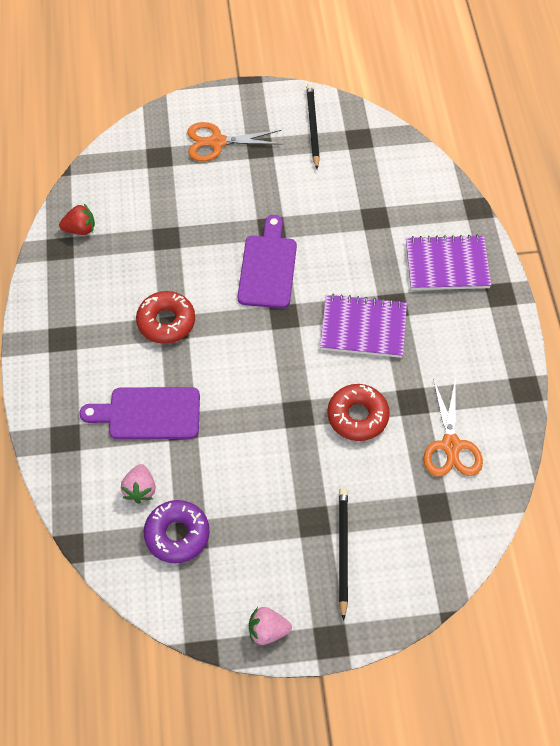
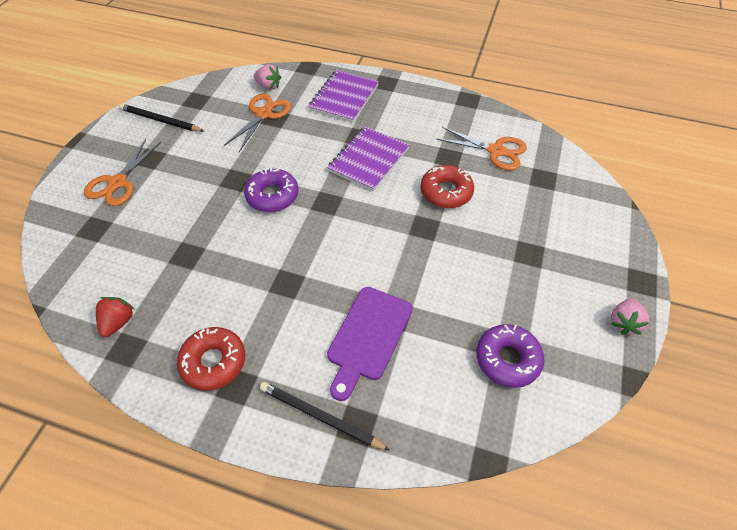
camera: 65 degrees left, 5 degrees down
(140, 489) = (447, 374): pink strawberry -> pink strawberry (268, 86)
(166, 322) = (277, 287): red donut -> red donut (213, 362)
(268, 267) = (272, 196): purple cutting board -> purple donut
(342, 551) = (563, 245): black pencil -> black pencil (320, 417)
(374, 205) = (263, 114): none -> orange scissors

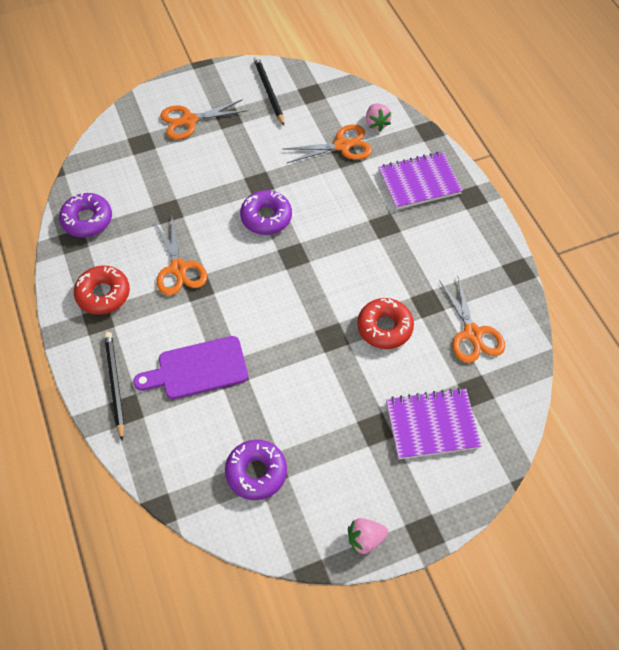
camera: 50 degrees right, 5 degrees up
(118, 322) = (87, 220): red strawberry -> purple donut
(253, 285) = (178, 268): none -> orange scissors
(368, 160) = (365, 250): purple notebook -> purple notebook (432, 425)

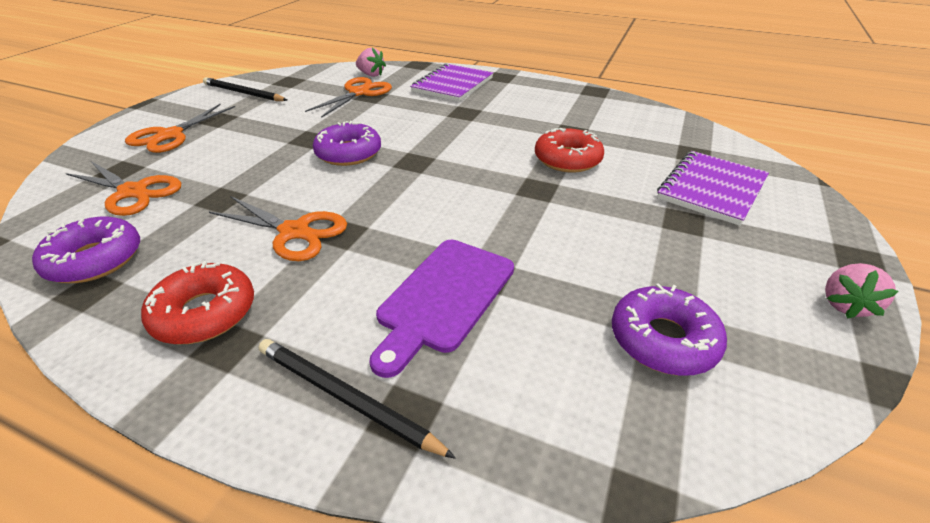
camera: 45 degrees left, 20 degrees down
(472, 333) = (630, 129): orange scissors -> orange scissors (133, 192)

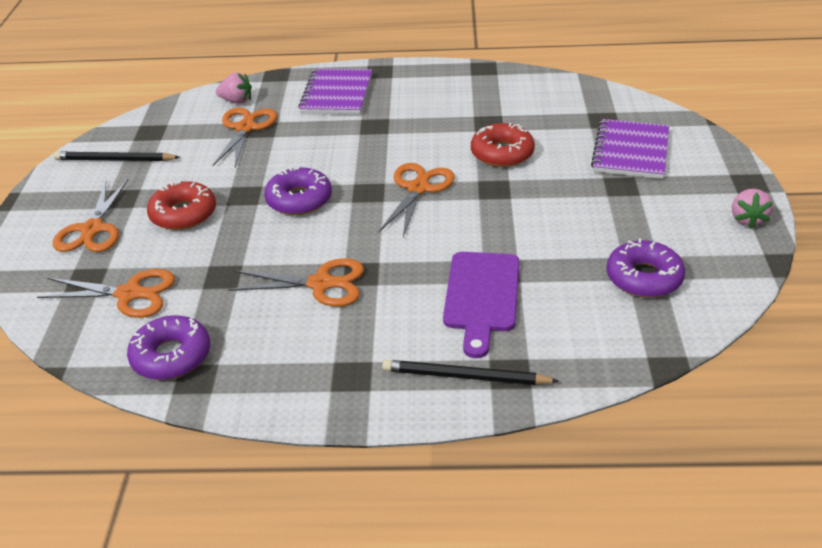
camera: 20 degrees left, 0 degrees up
(205, 313) = (312, 362): red donut -> red donut (183, 214)
(462, 170) = (418, 188): none -> orange scissors

